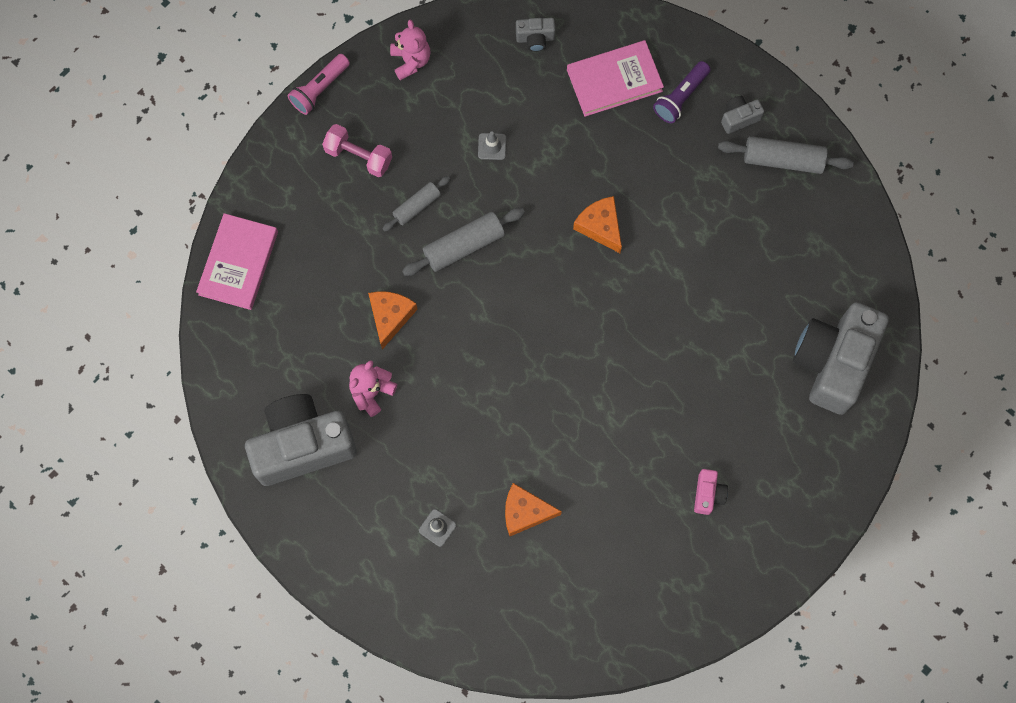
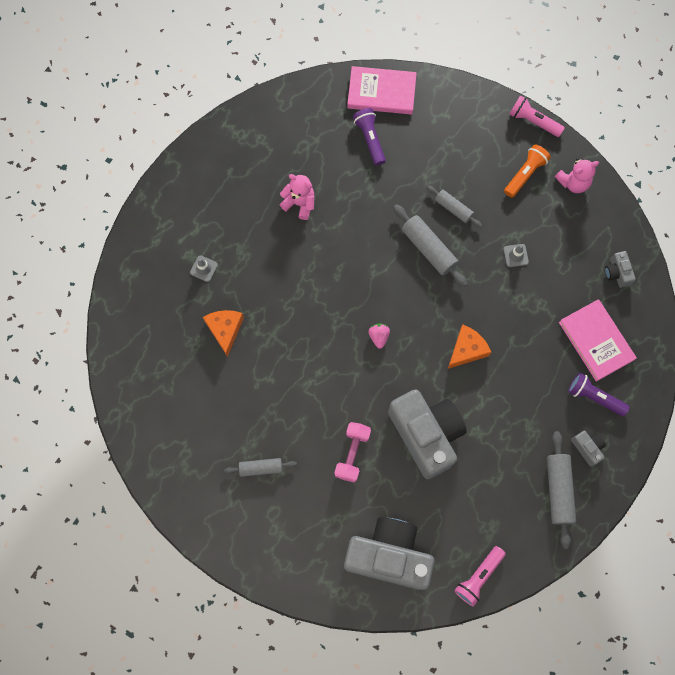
camera: 80 degrees right, 0 degrees up
(301, 289) = (370, 139): none -> purple flashlight
(302, 445) = (251, 163): grey camera -> grey camera (426, 434)
(358, 156) = (484, 159): pink dumbbell -> pink dumbbell (352, 454)
(388, 113) = (525, 174): none -> orange flashlight
(390, 317) = (360, 206): orange cheese -> none
(566, 326) = (379, 336): none -> pink strawberry
(708, 494) = (261, 468): pink camera -> grey rolling pin
(869, 267) = (478, 577): none -> pink flashlight

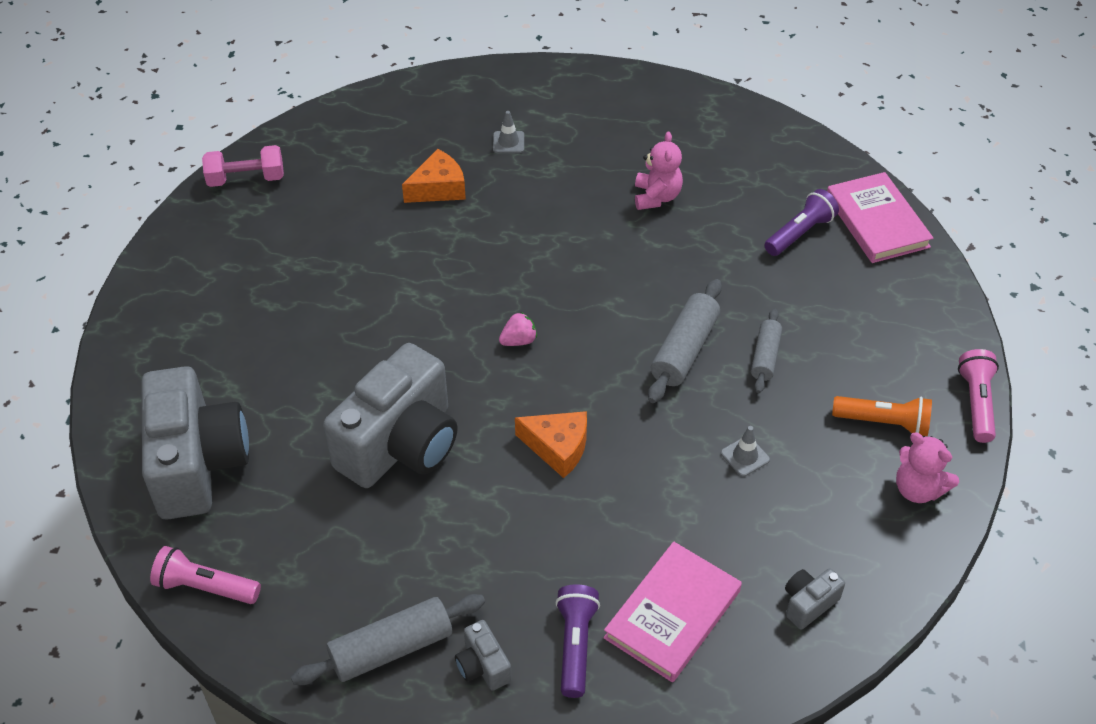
camera: 65 degrees right, 25 degrees down
(261, 468) = (268, 285): grey rolling pin -> none
(352, 454) = (332, 371): pink dumbbell -> pink dumbbell (246, 179)
(587, 448) = (483, 666): grey camera -> grey camera turned 120 degrees clockwise

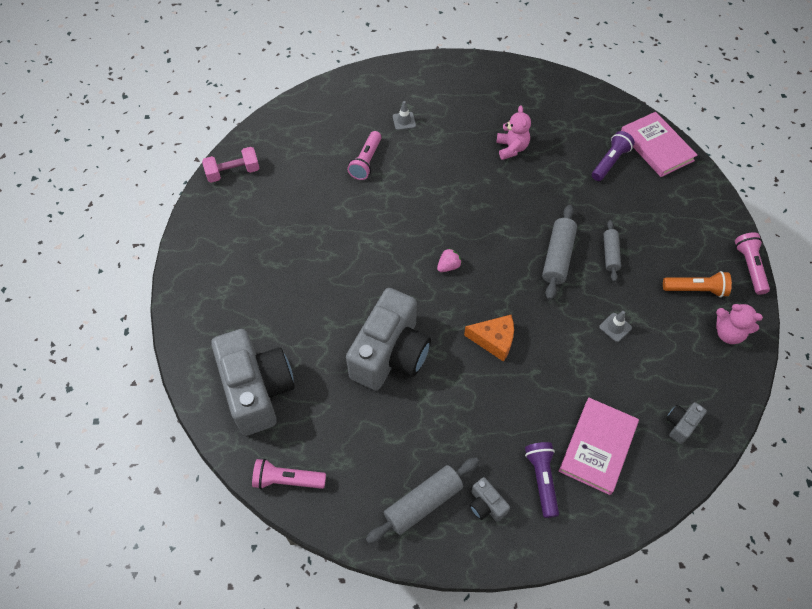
camera: 10 degrees left, 10 degrees up
(438, 188) = (366, 161): orange cheese -> pink flashlight

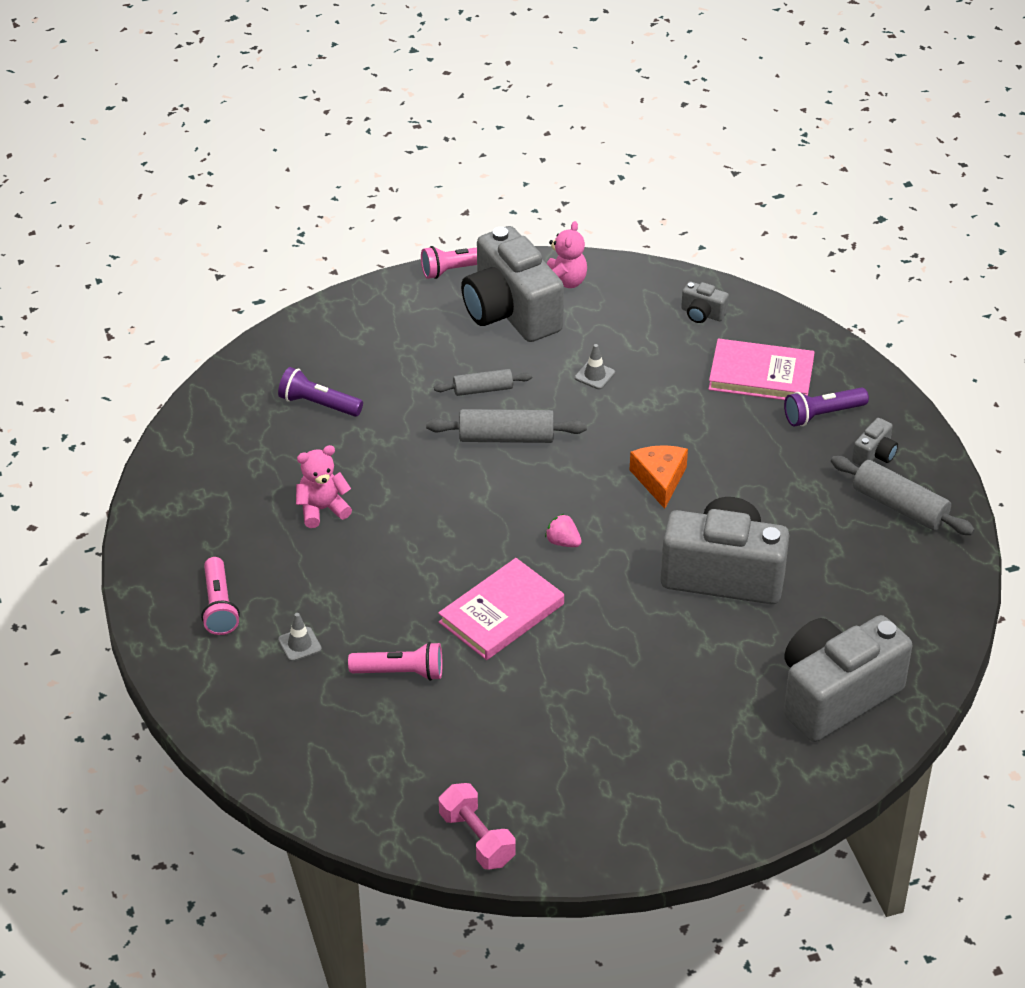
camera: 105 degrees left, 15 degrees down
(287, 480) = (936, 633): pink flashlight -> pink flashlight (219, 606)
(656, 147) = (275, 361): pink book -> pink book (501, 613)
(695, 290) = (510, 312): orange flashlight -> grey camera

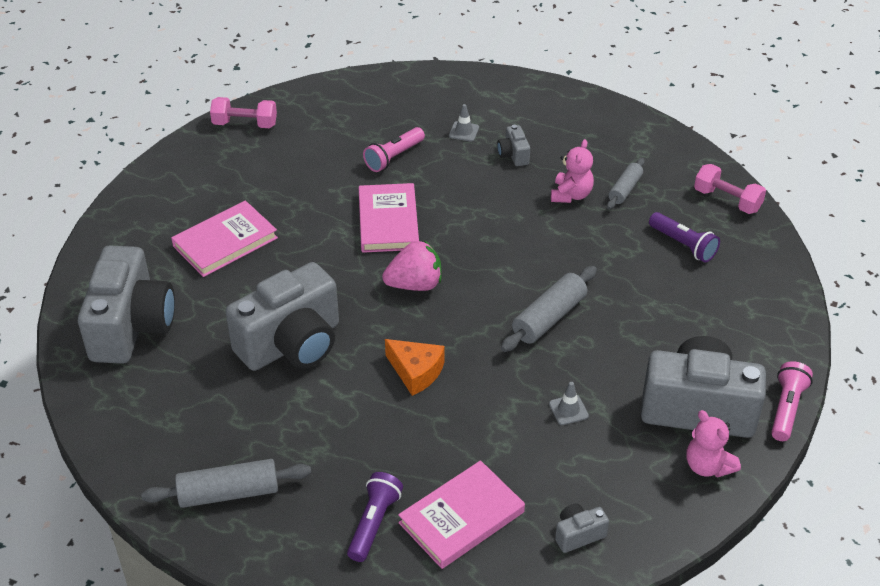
camera: 130 degrees right, 0 degrees up
(219, 606) = (531, 117): pink flashlight -> none
(221, 405) = (727, 200): none -> pink dumbbell
(318, 404) = (683, 245): purple flashlight -> purple flashlight turned 75 degrees clockwise
(483, 389) = (616, 336): grey rolling pin -> grey rolling pin (625, 189)
(563, 542) = (415, 284): pink strawberry -> pink strawberry, size x1.83
(663, 712) = (225, 242): none -> pink book
(874, 455) = (295, 522): grey camera -> grey camera (513, 155)

